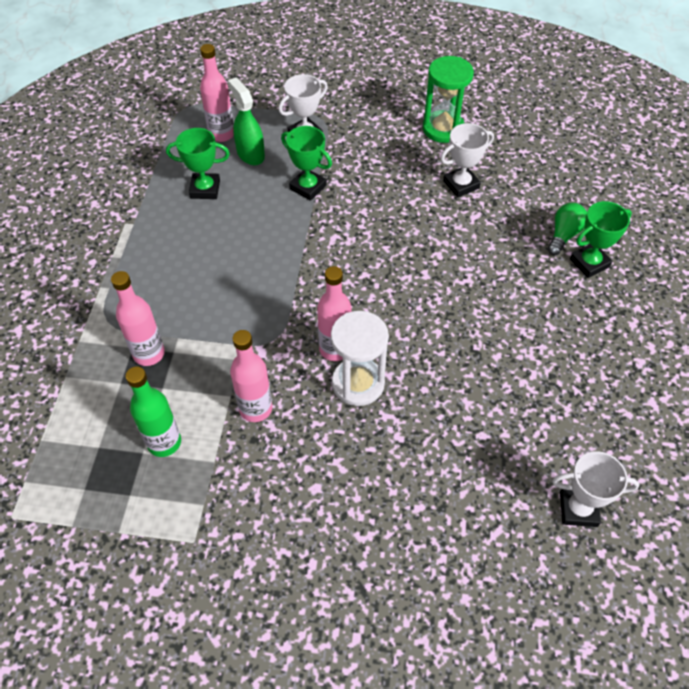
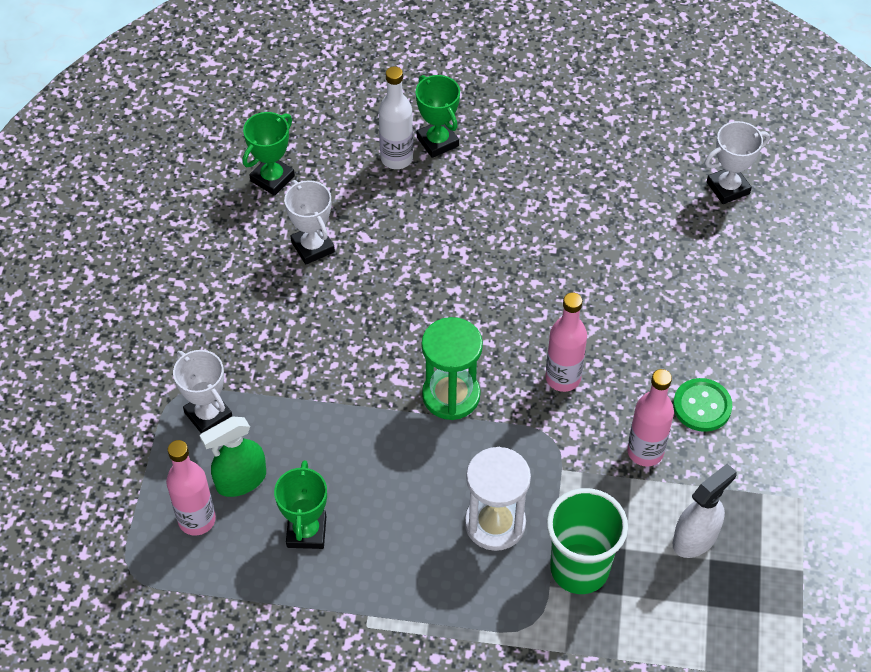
camera: 90 degrees left, 0 degrees up
(149, 354) = (579, 569): pink bottle -> green cup
(164, 442) = (695, 538): green bottle -> white spray bottle
(302, 460) = (702, 406): none -> green button
(308, 187) = (309, 409): green trophy -> green trophy (272, 178)
(358, 383) = (606, 356): white hourglass -> white hourglass (495, 523)
(443, 129) = (210, 259): green hourglass -> green hourglass (451, 395)
(564, 235) = (396, 158): green light bulb -> white bottle
(578, 509) = (728, 188): white trophy -> white trophy turned 60 degrees clockwise

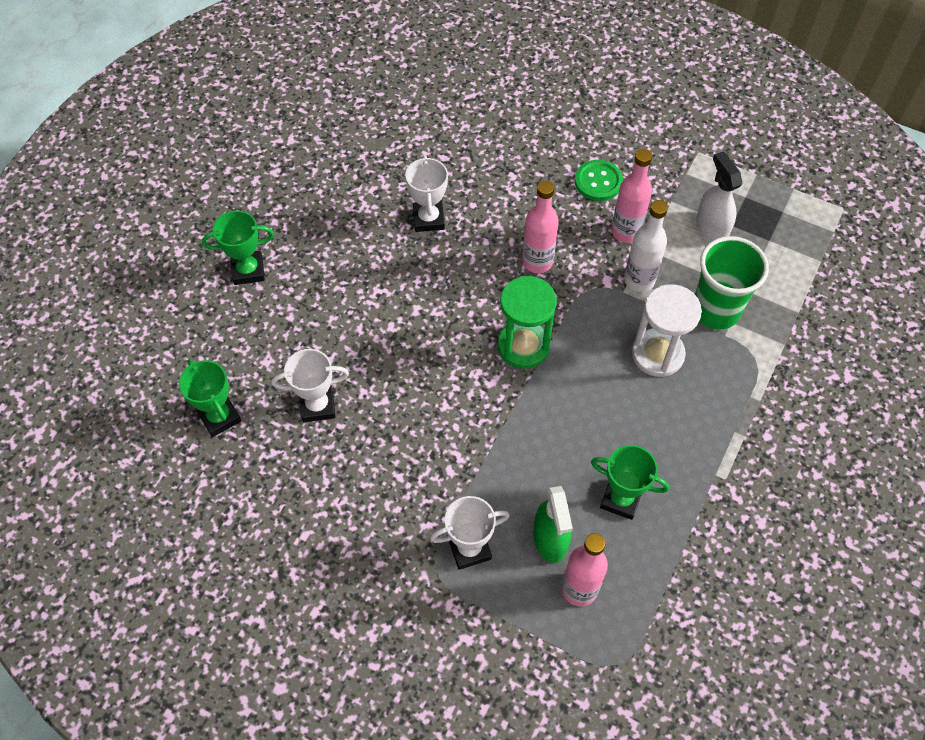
camera: 70 degrees left, 5 degrees up
(396, 158) = (250, 308): white bottle -> white bottle (639, 280)
(728, 188) = (402, 91): white trophy -> white trophy (428, 219)

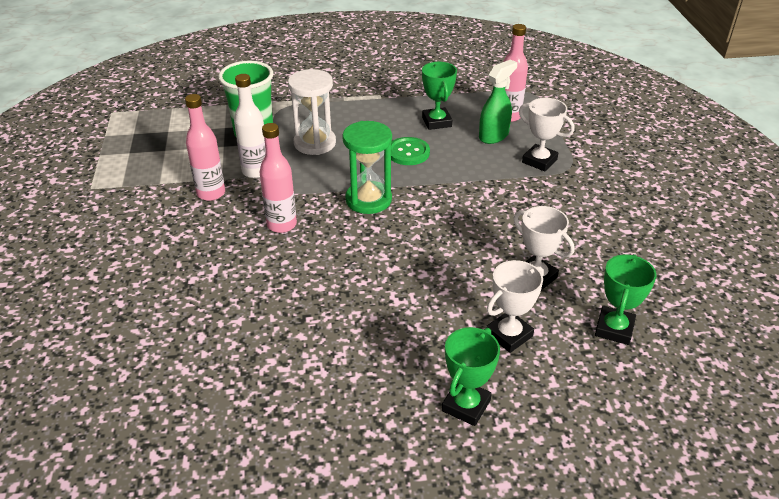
camera: 125 degrees left, 20 degrees down
(248, 270) = (466, 405): green trophy -> green trophy turned 75 degrees clockwise
(428, 219) = (289, 308): white trophy -> white trophy (509, 335)
(598, 182) = (164, 226): green button -> green button (408, 153)
(711, 227) = (174, 157): white spray bottle -> none

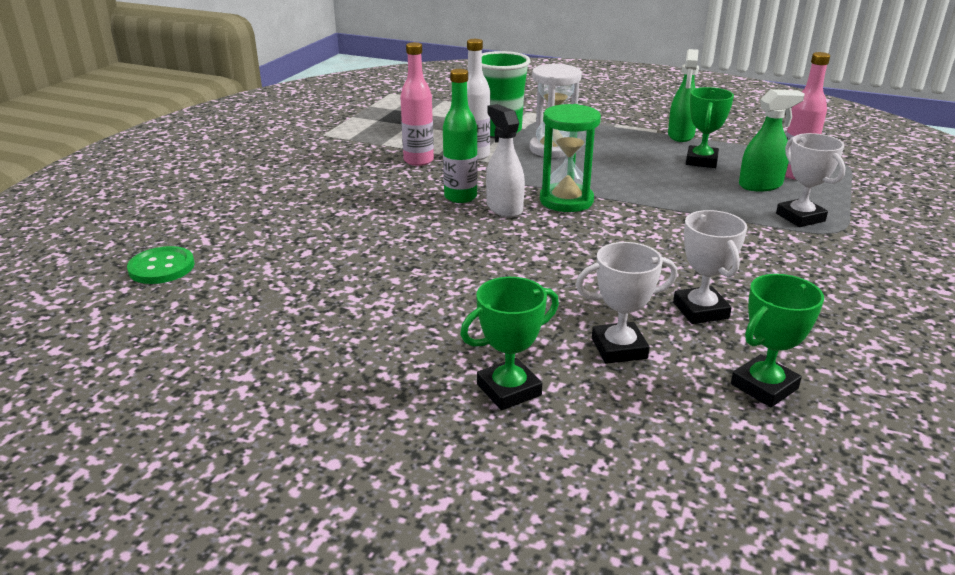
camera: 30 degrees right, 10 degrees down
(282, 225) = (460, 197): pink bottle -> green bottle
(326, 225) = (504, 208): none -> white spray bottle
(402, 97) = (681, 135): none -> green spray bottle
(408, 153) = (645, 176): green button -> green button (162, 267)

